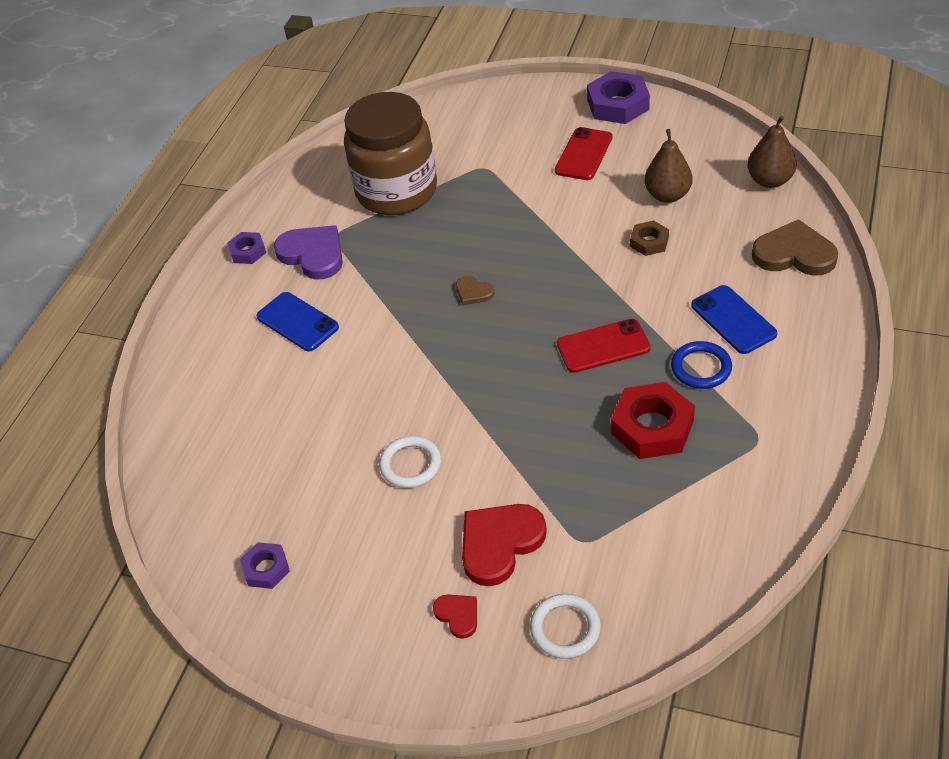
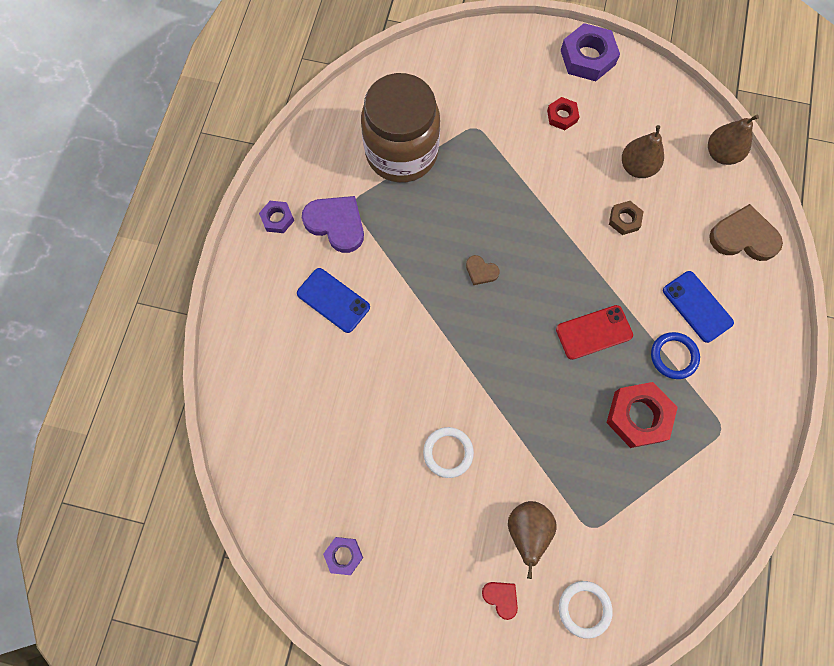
camera: 10 degrees left, 25 degrees up
(499, 544) = (527, 530): red heart -> brown pear
(583, 154) = (562, 116): red phone -> red nut

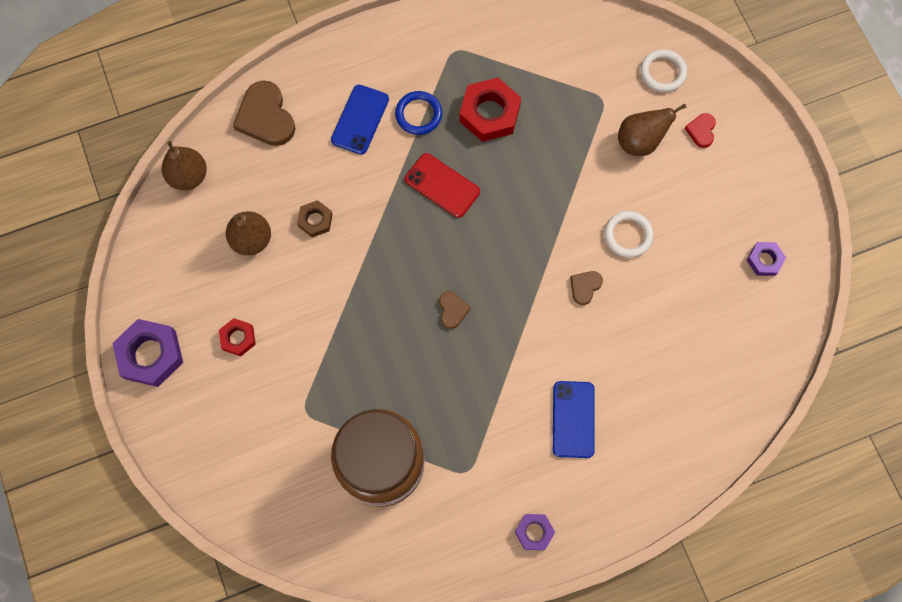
camera: 125 degrees left, 0 degrees up
(336, 224) = (499, 471): purple heart -> none
(429, 384) = (585, 287): none -> brown heart

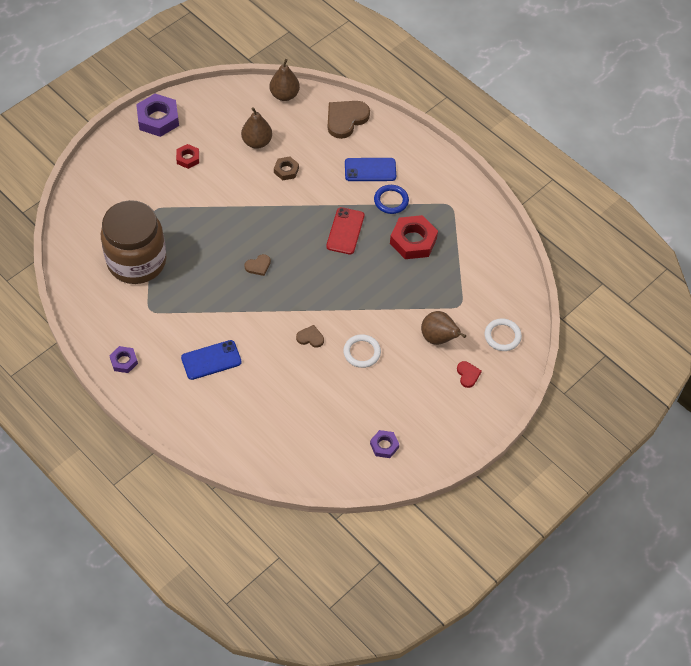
camera: 65 degrees right, 15 degrees down
(701, 131) = (468, 375): red heart -> red heart turned 90 degrees clockwise

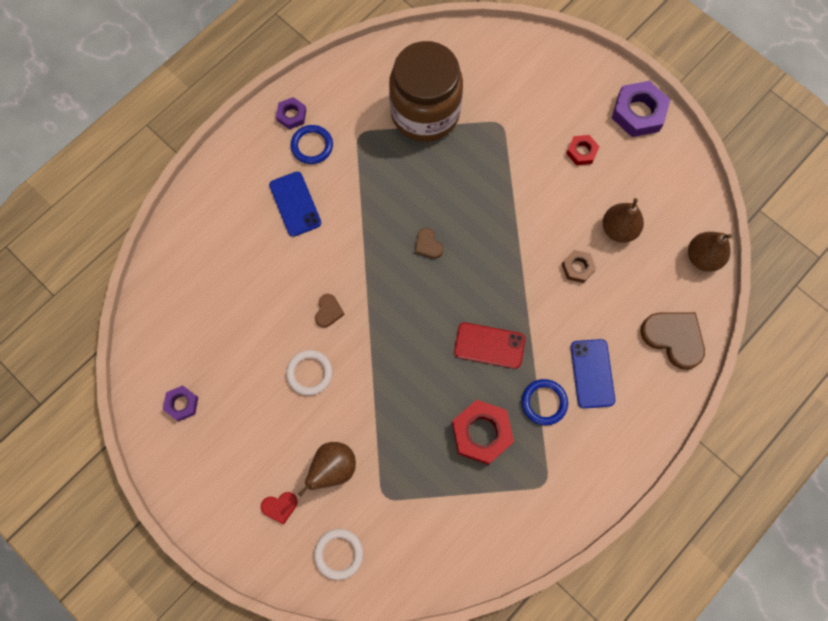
camera: 90 degrees right, 15 degrees up
(157, 346) = (312, 146): none -> blue ring

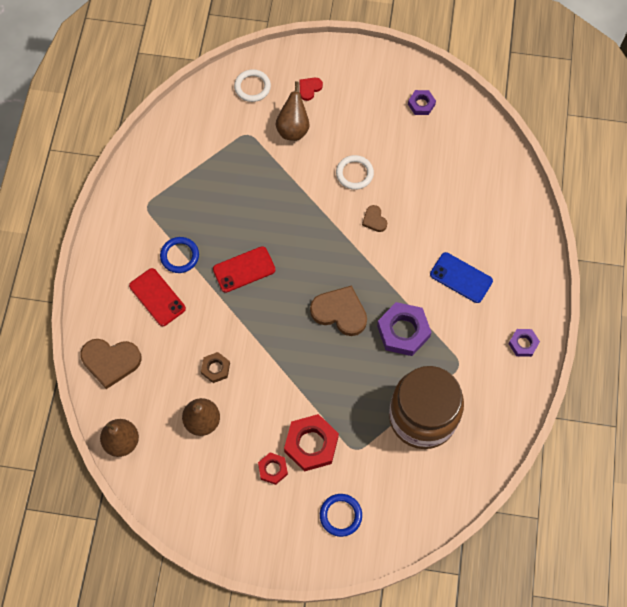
camera: 145 degrees right, 5 degrees down
(312, 146) = (487, 330): blue ring -> blue ring (340, 515)
(428, 245) = (340, 312): brown heart -> brown heart, size x1.96
(481, 433) = (210, 210): red nut -> red nut (311, 444)
(592, 373) = (157, 297): blue phone -> red phone
(638, 112) = (247, 540): purple nut -> purple nut (403, 331)

